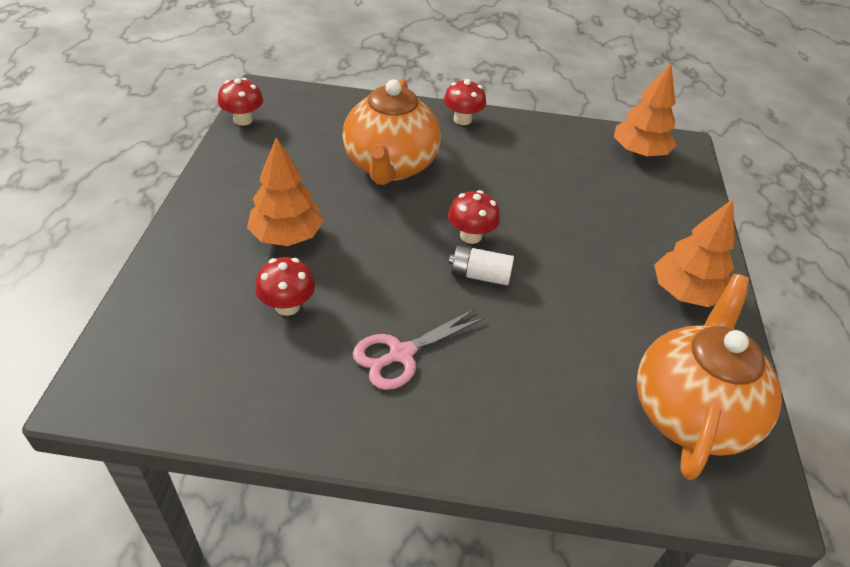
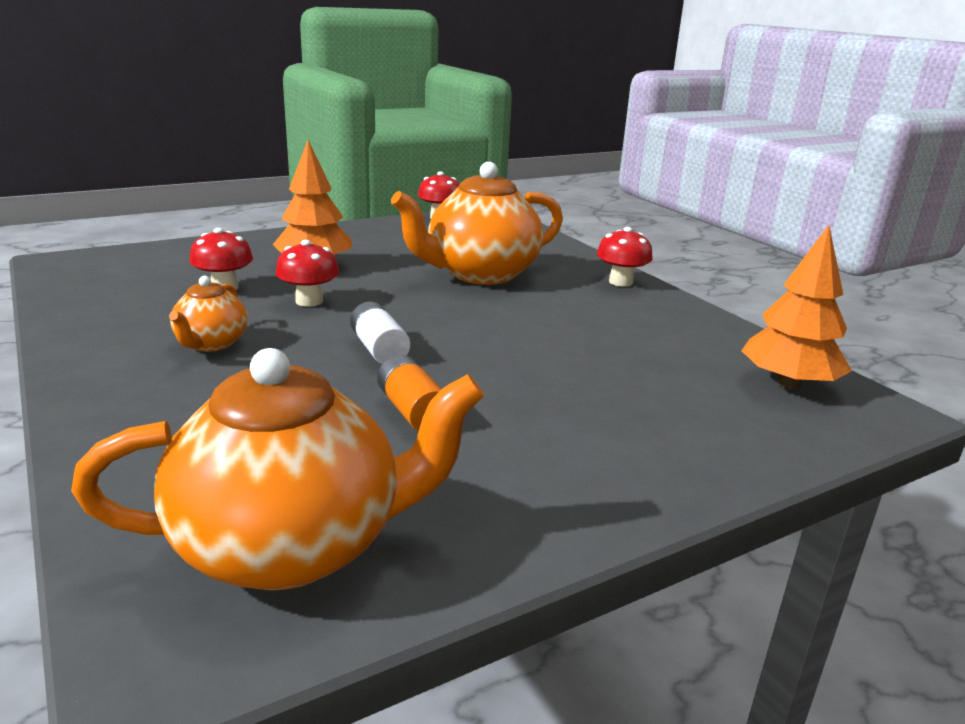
camera: 55 degrees right, 20 degrees down
(401, 354) = (211, 344): pink scissors -> orange teapot
(471, 236) = (436, 330): red mushroom -> red mushroom (309, 301)
(576, 301) = (412, 411): none -> orange battery
(685, 293) = (546, 485): orange tree -> none

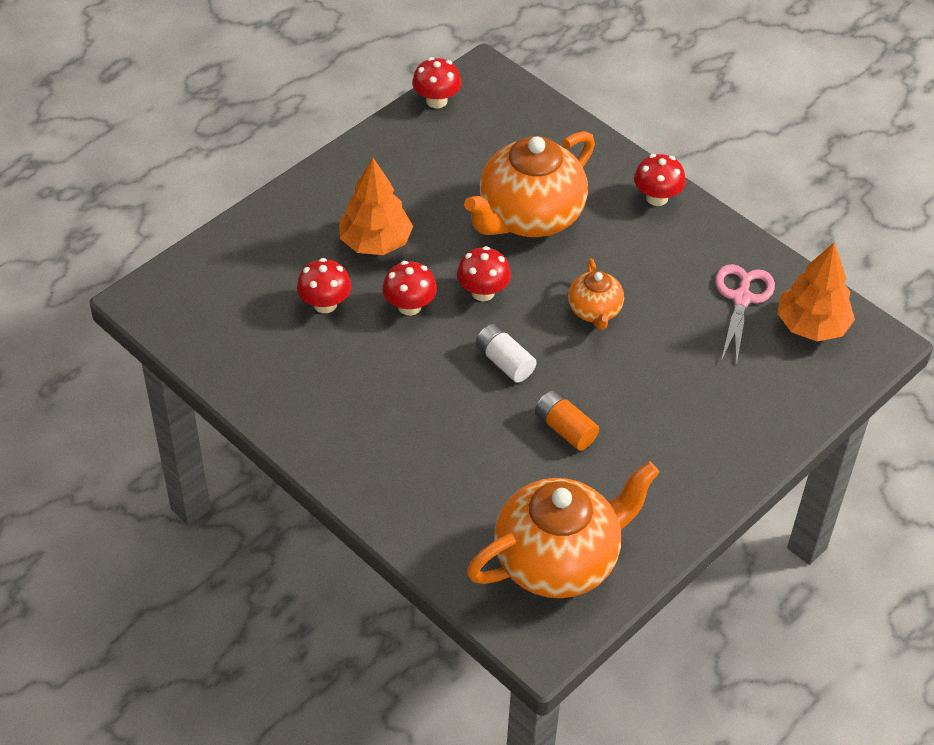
camera: 15 degrees left, 25 degrees up
(211, 344) = (376, 389): orange teapot -> orange teapot (594, 311)
(395, 305) = (483, 292): none -> red mushroom
(698, 351) = (741, 298): none -> pink scissors

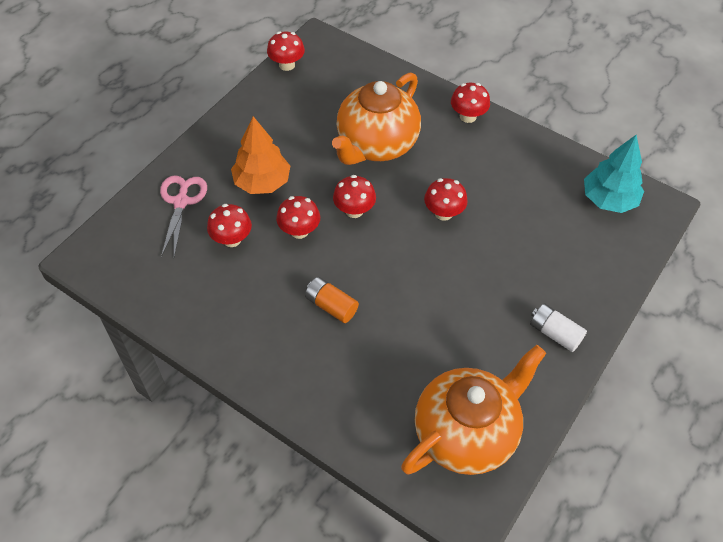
camera: 10 degrees left, 5 degrees up
(504, 362) = (383, 266): white battery -> white battery (554, 333)
(565, 429) = (444, 315): orange battery -> orange battery (331, 306)
(594, 311) = (443, 213): orange teapot -> red mushroom
(741, 298) = (551, 186): pink scissors -> pink scissors (181, 202)
(811, 326) = (608, 200): orange tree -> turquoise tree

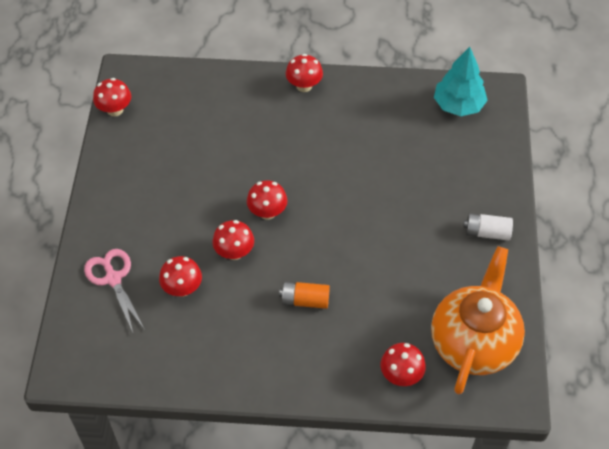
camera: 30 degrees left, 0 degrees up
(262, 182) = (172, 226): orange tree -> none
(376, 145) = (245, 146): orange teapot -> none
(443, 213) = (340, 178): red mushroom -> red mushroom (401, 375)

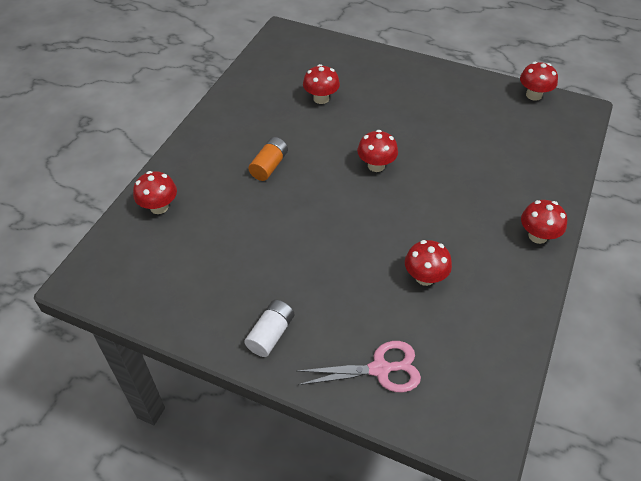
camera: 110 degrees right, 5 degrees down
(113, 278) = (349, 65): pink scissors -> pink scissors (380, 369)
(234, 252) = (342, 135): red mushroom -> red mushroom (425, 277)
(458, 105) = (470, 381): turquoise tree -> none
(473, 342) = (154, 271): orange teapot -> none

